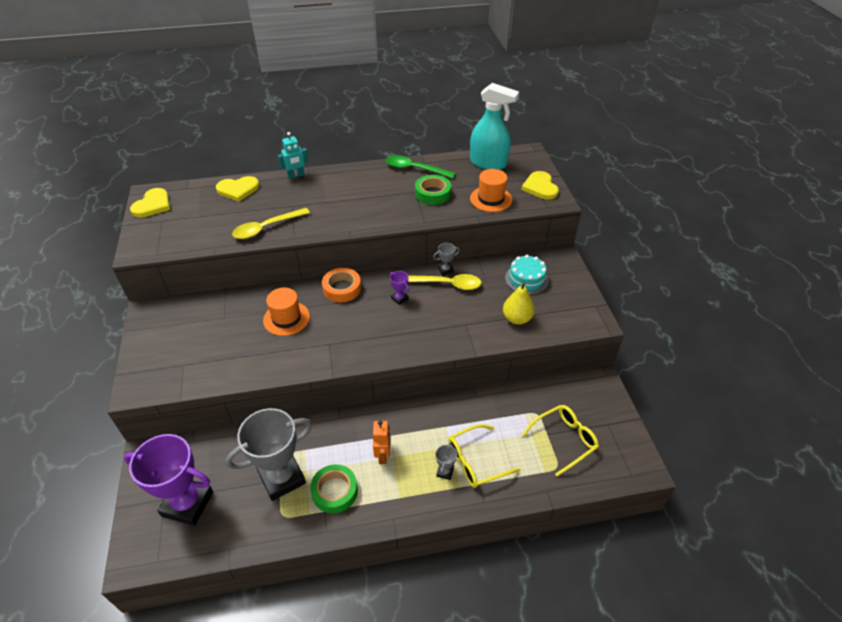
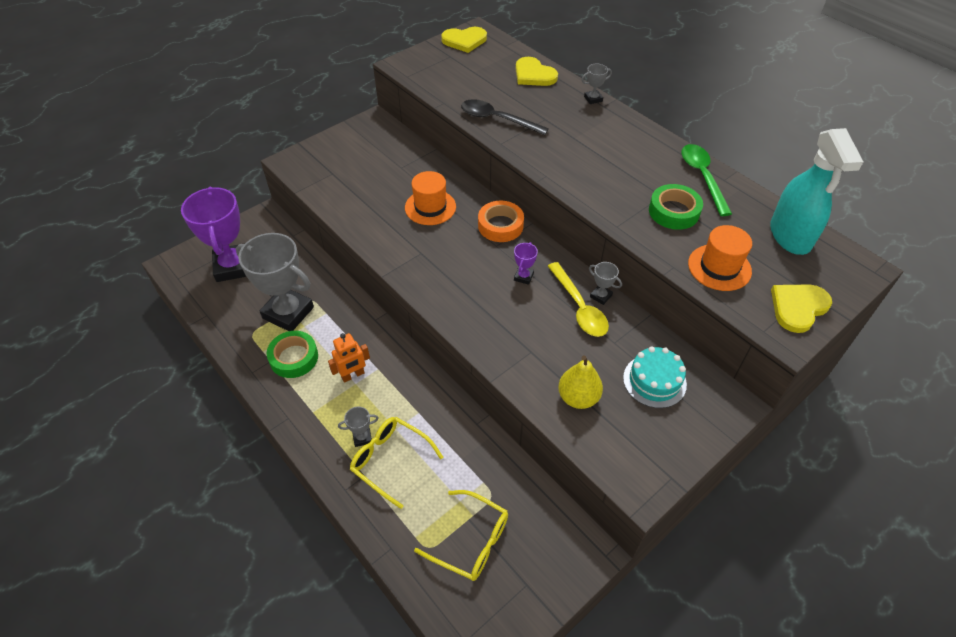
camera: 60 degrees right, 5 degrees up
(266, 228) = (497, 119): yellow spoon -> black spoon
(296, 176) = (593, 99): turquoise robot -> grey trophy

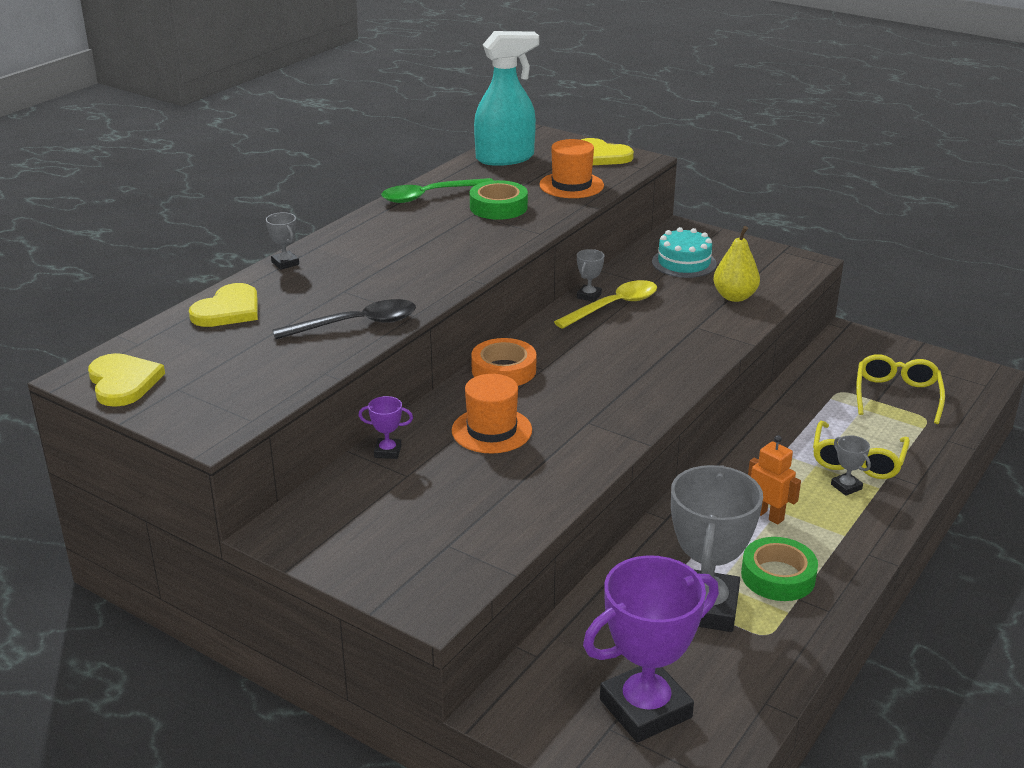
camera: 105 degrees left, 20 degrees down
(497, 119) = (357, 324): black spoon -> black spoon turned 120 degrees counterclockwise
(523, 277) = (587, 343): purple trophy -> purple trophy (387, 451)

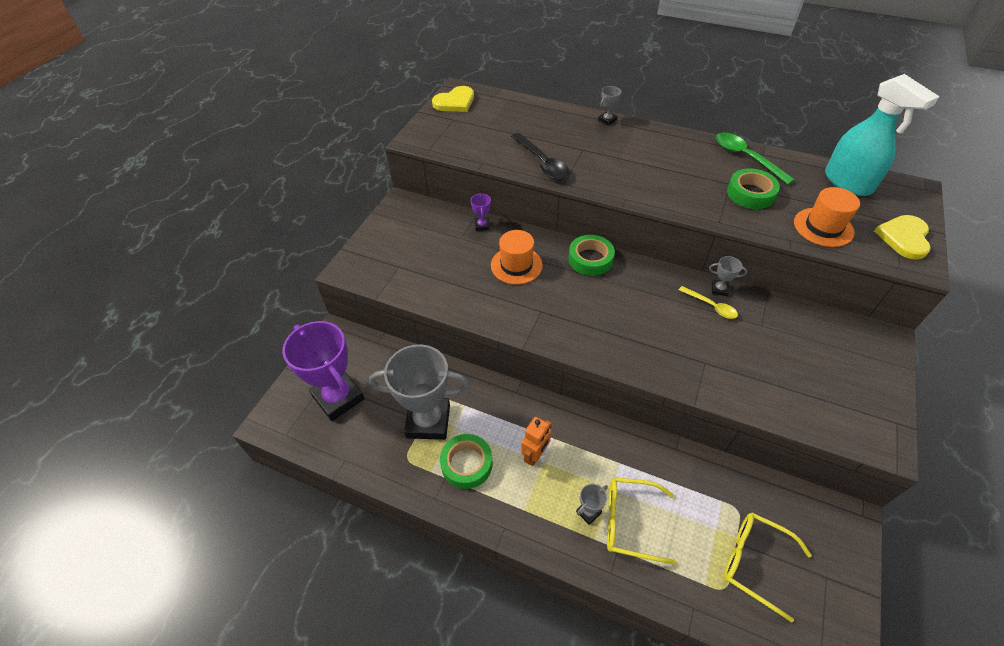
camera: 80 degrees right, 20 degrees up
(228, 310) = (540, 114): yellow heart -> none
(503, 370) = (590, 259): orange tape -> green tape
(614, 306) = (711, 306): yellow spoon -> yellow spoon, size x0.62
(684, 263) = (817, 345): turquoise cake -> none
(734, 297) = (774, 386): yellow pear -> none
(897, 395) = (754, 562): yellow glasses -> yellow glasses turned 150 degrees counterclockwise

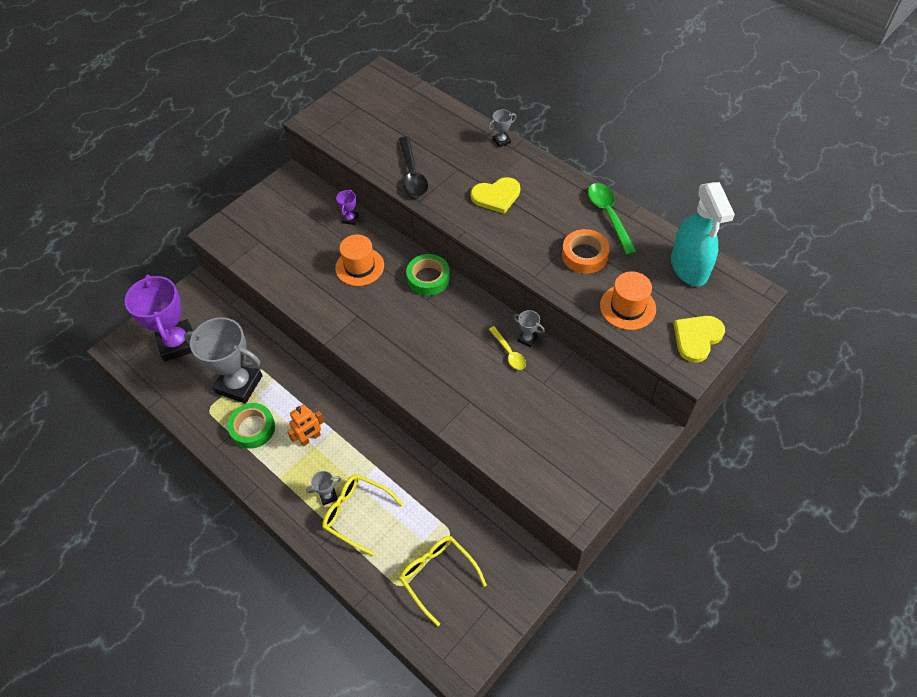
camera: 20 degrees right, 5 degrees up
(455, 102) = (370, 87): yellow heart -> yellow heart (496, 196)
(750, 193) = (584, 255): green tape -> orange tape

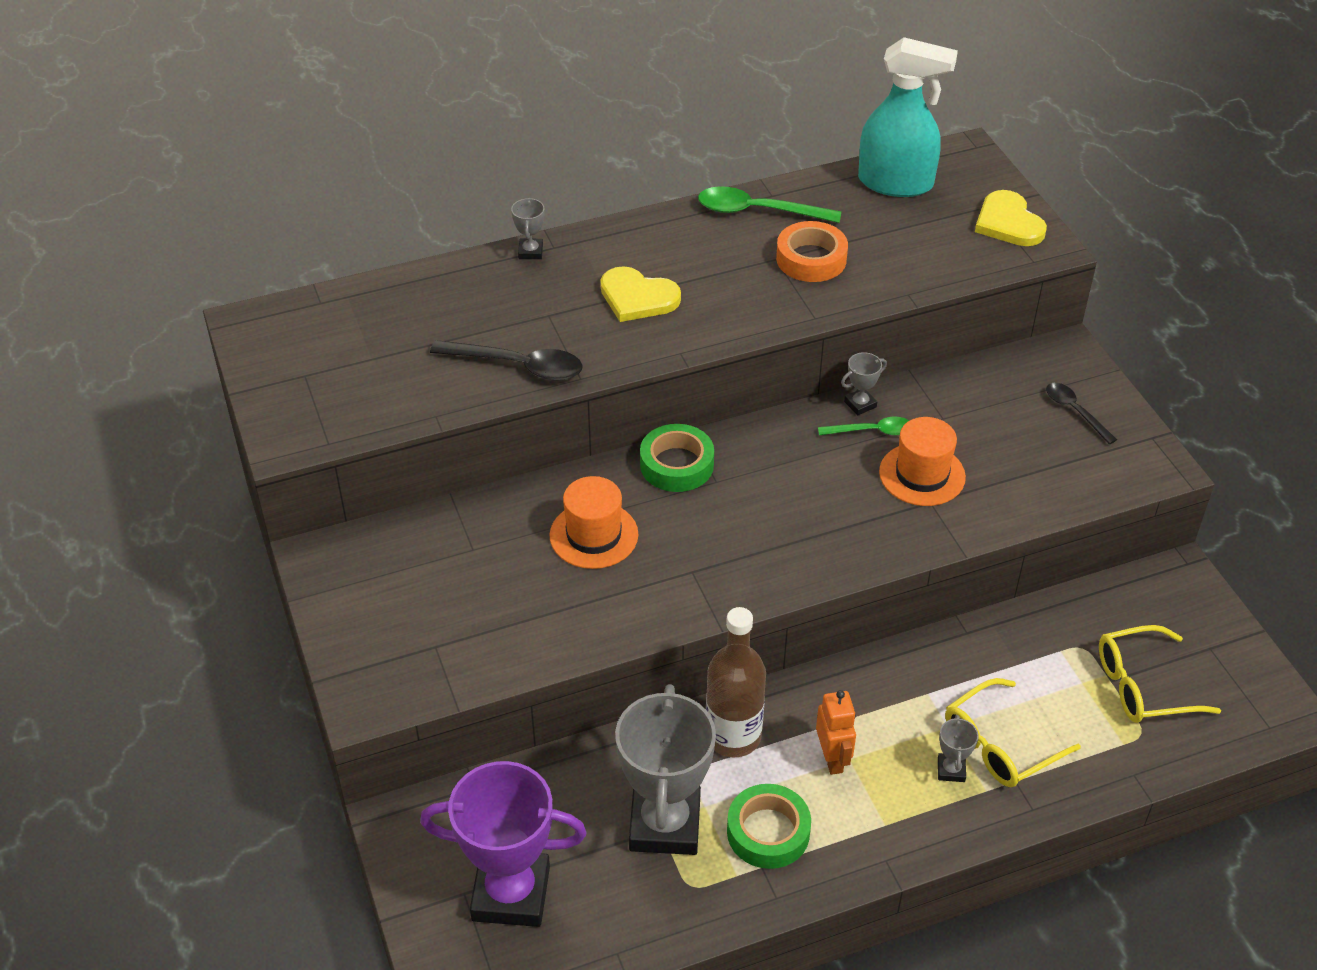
camera: 65 degrees left, 10 degrees down
(239, 384) = (665, 824): grey trophy -> grey trophy turned 45 degrees counterclockwise
(304, 390) = (733, 736): none -> brown bottle
(350, 219) = (481, 512): purple trophy -> none
(496, 196) = (637, 297): yellow heart -> yellow heart turned 105 degrees clockwise
(509, 353) = (872, 431): yellow spoon -> green spoon
(595, 449) = (1075, 411): none -> black spoon
(627, 307) = (924, 257): orange hat -> orange hat (922, 474)

